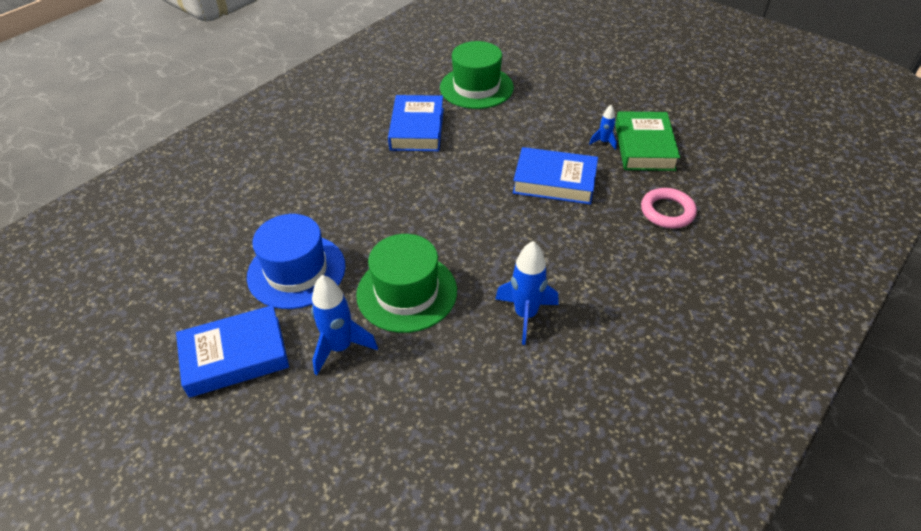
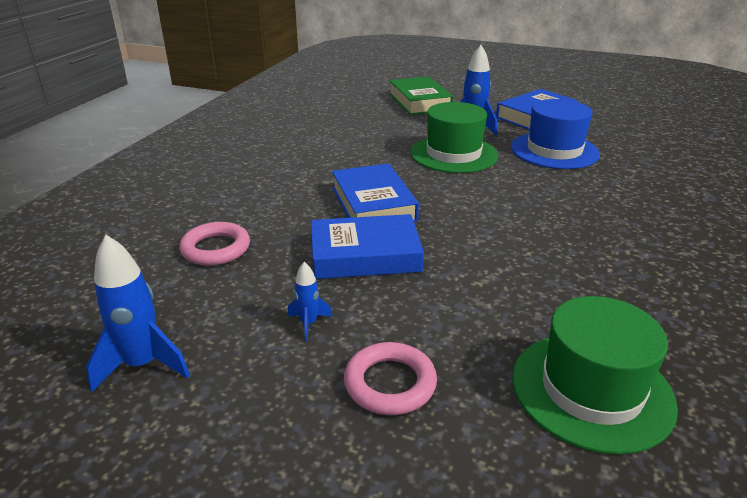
camera: 160 degrees right, 15 degrees down
(417, 129) = (602, 286): blue book -> blue book (373, 204)
(525, 315) = (349, 158): blue rocket -> blue rocket (143, 365)
(568, 107) = (390, 383): none -> pink ring
(644, 147) = (240, 329): green book -> green book (419, 102)

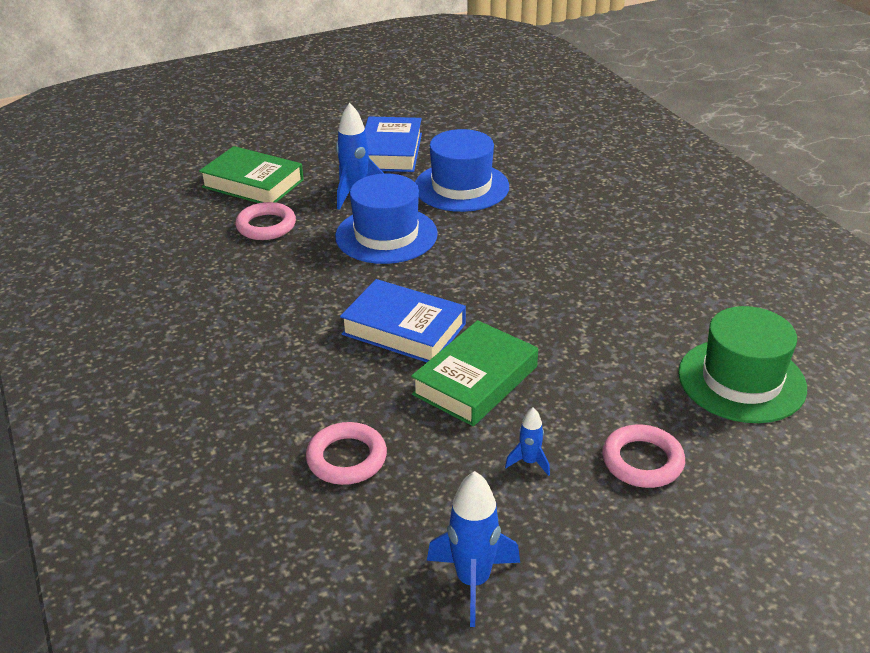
camera: 45 degrees left, 5 degrees up
(365, 255) = (475, 380): blue book -> green book
(390, 122) = (266, 226): none -> pink ring
(453, 154) = (386, 235): green hat -> blue hat

